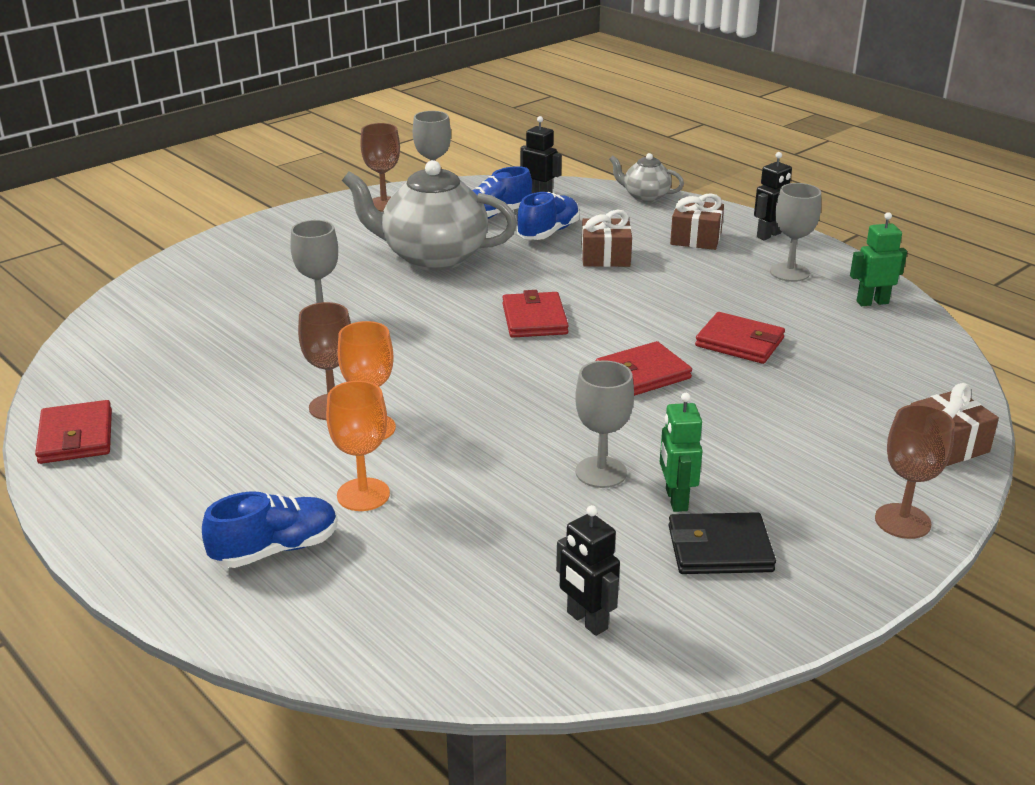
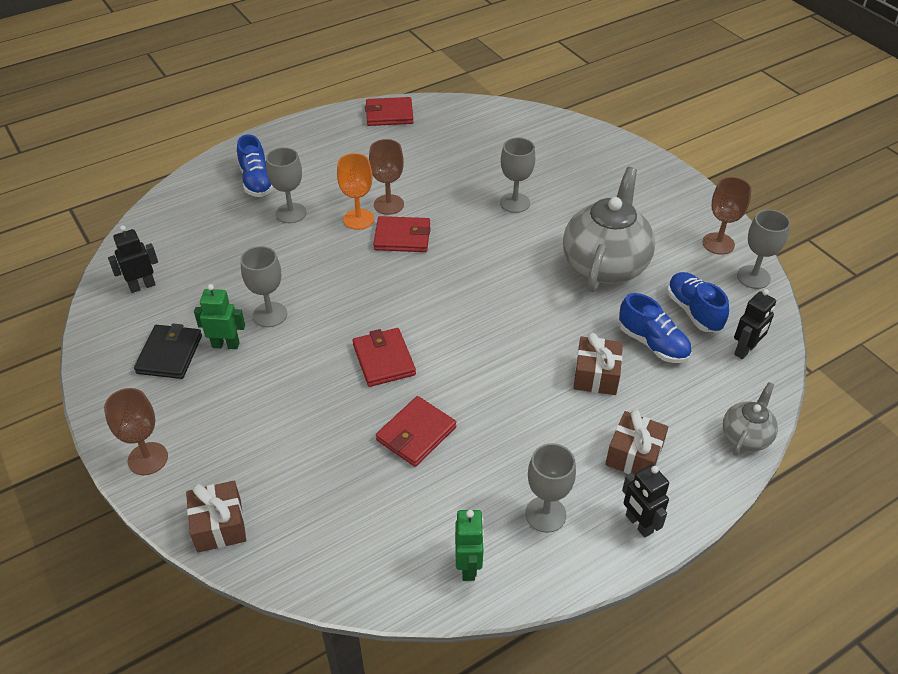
camera: 100 degrees right, 15 degrees up
(363, 495) = (291, 213): orange goblet -> grey goblet
(534, 319) = (485, 311): red wallet -> red wallet (402, 237)

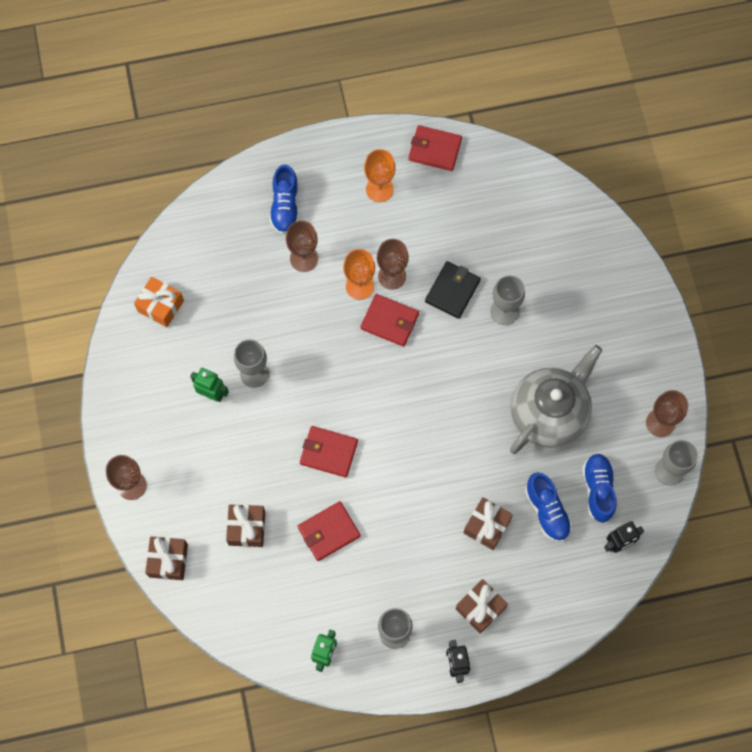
camera: 20 degrees right, 25 degrees up
(142, 286) = (160, 306): black robot -> orange gift
(169, 354) = (167, 389): black wallet -> black wallet (452, 291)
(291, 213) = (304, 258): grey goblet -> brown goblet
(312, 460) = (247, 528): none -> brown gift
(348, 150) = (379, 189): none -> orange goblet
(384, 360) = (328, 452): red wallet -> red wallet turned 75 degrees counterclockwise
(746, 436) = (572, 622): grey teapot -> none

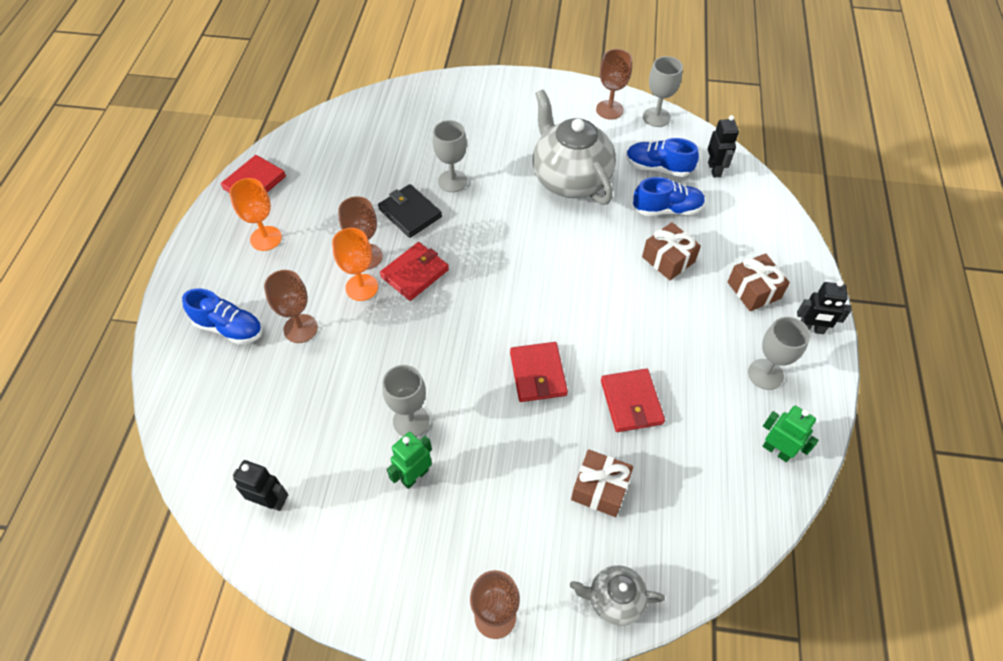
camera: 70 degrees left, 15 degrees down
(160, 306) = (270, 501): orange gift -> black robot
(168, 560) = (614, 599): brown gift -> grey teapot
(328, 452) = (538, 374): red wallet -> red wallet turned 45 degrees counterclockwise

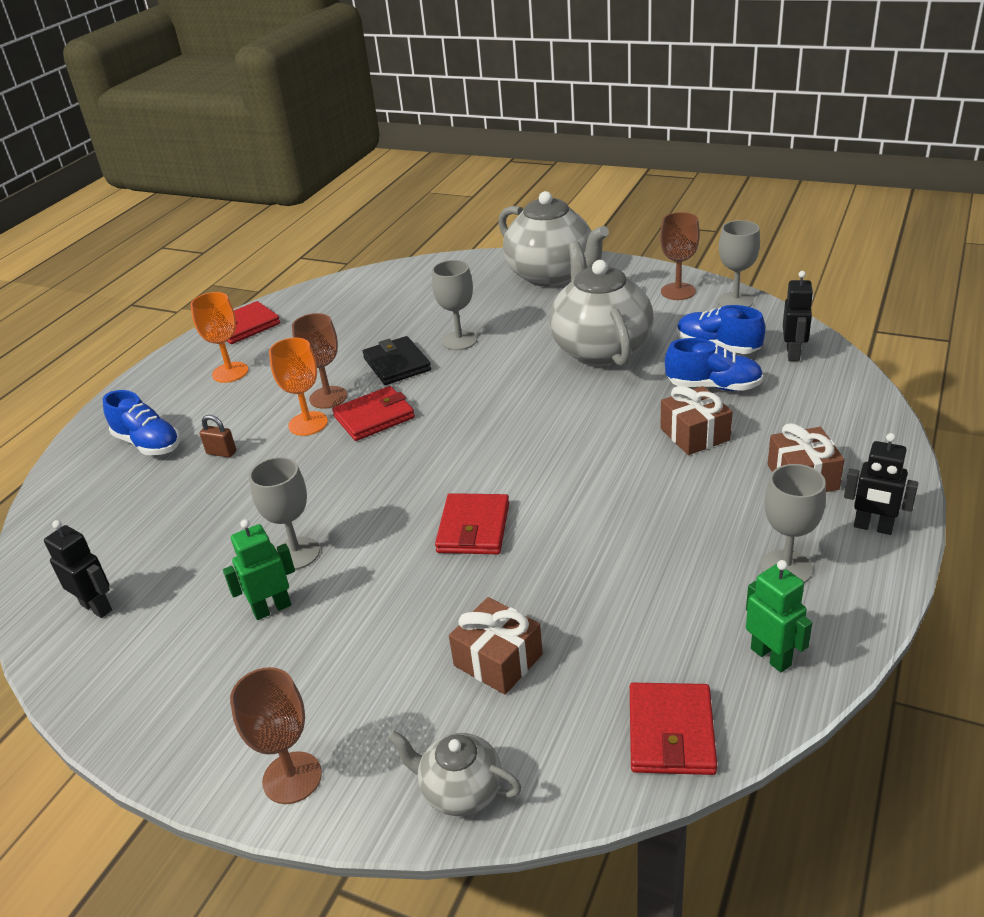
camera: 20 degrees right, 20 degrees down
(300, 328) = (221, 453): brown goblet -> brown padlock
(502, 99) = (551, 275): none -> grey teapot
(631, 402) = (582, 573): red wallet -> red wallet (671, 732)

